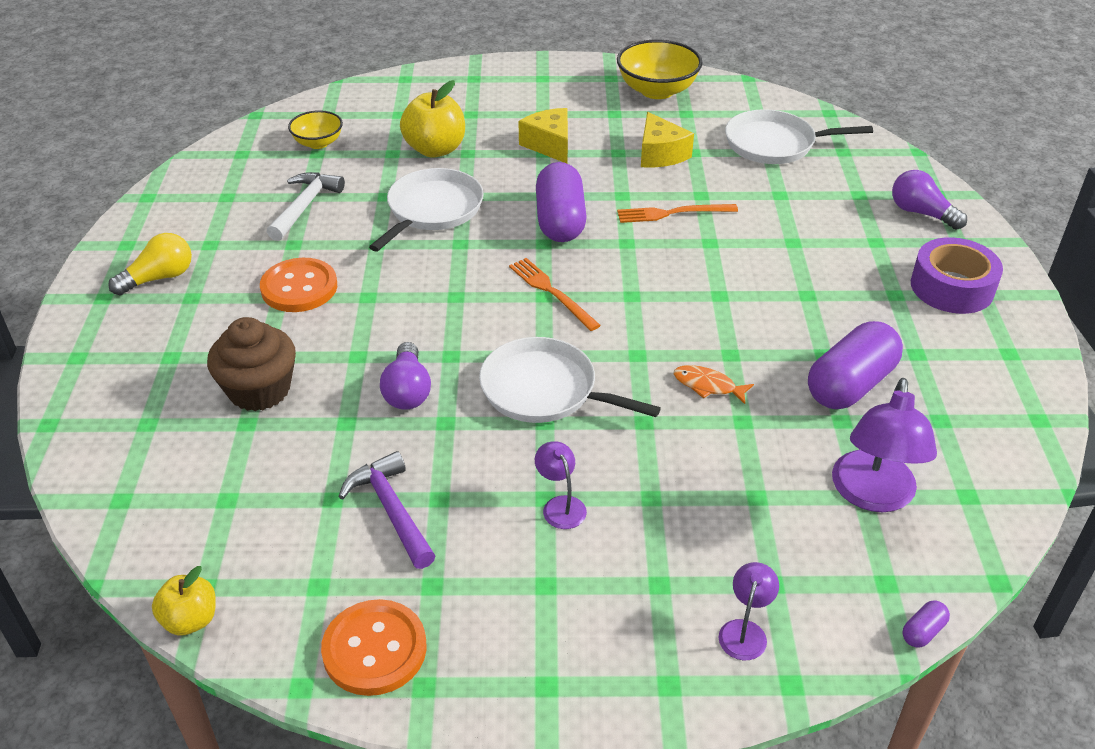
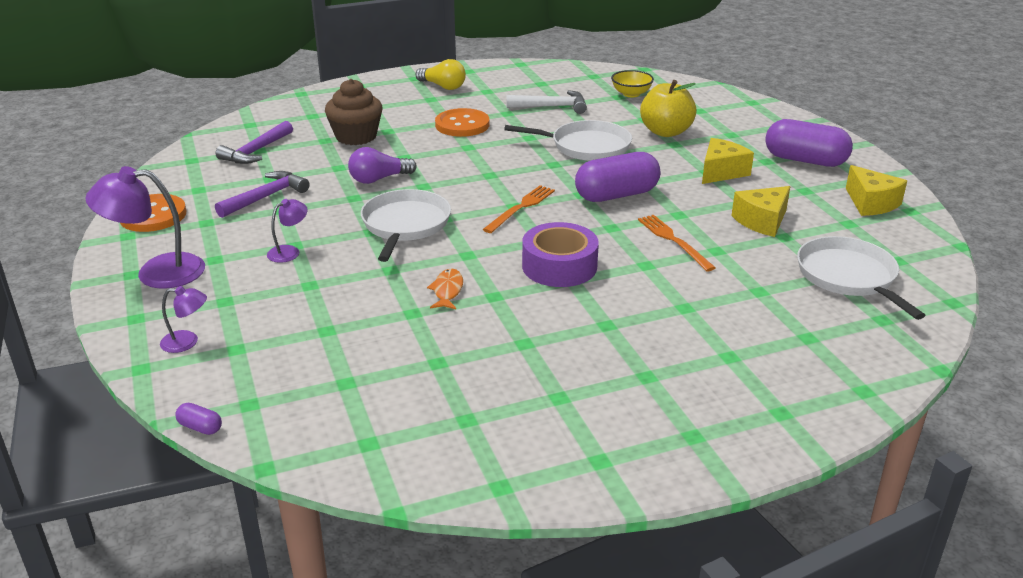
camera: 70 degrees right, 10 degrees down
(190, 620) = (167, 162): yellow apple -> none
(229, 504) = (256, 151): none -> purple hammer
(657, 90) = (871, 203): yellow bowl -> yellow cheese
(850, 385) = (489, 362): purple capsule -> purple capsule (805, 160)
(872, 495) = (349, 387): purple lamp -> purple lamp (157, 272)
(921, 213) = (812, 381): purple light bulb -> none
(952, 287) = (688, 413): purple tape -> purple tape (559, 266)

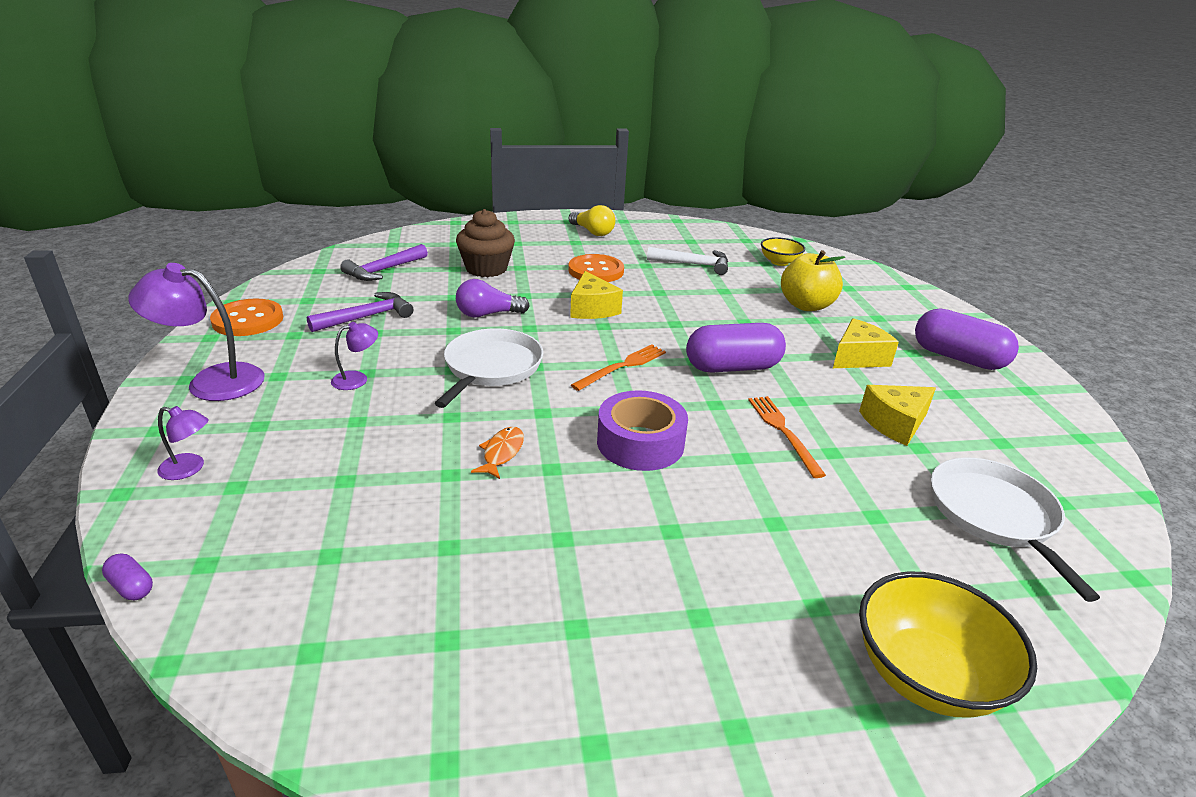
camera: 10 degrees right, 0 degrees up
(586, 146) = (715, 309): white pan -> none
(814, 385) = (926, 675): none -> yellow bowl
(871, 203) = (1033, 421): yellow cheese -> yellow cheese (592, 309)

